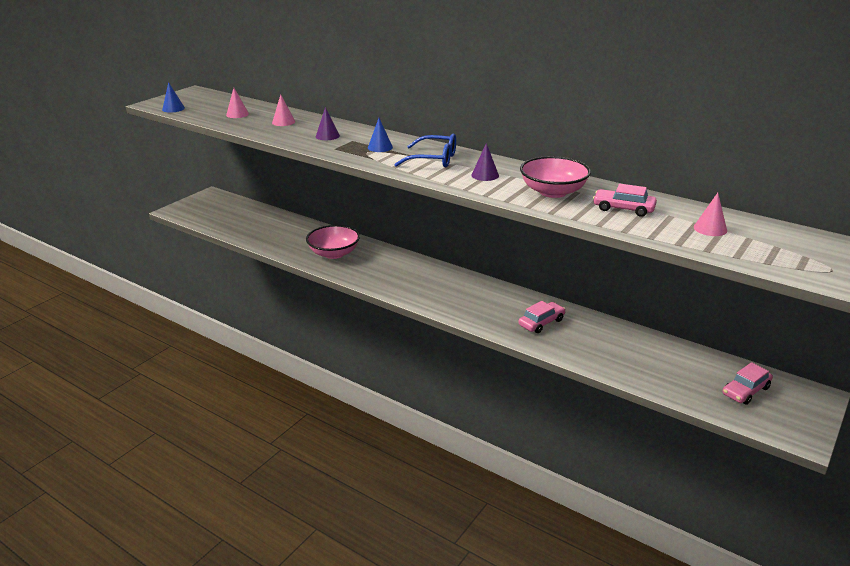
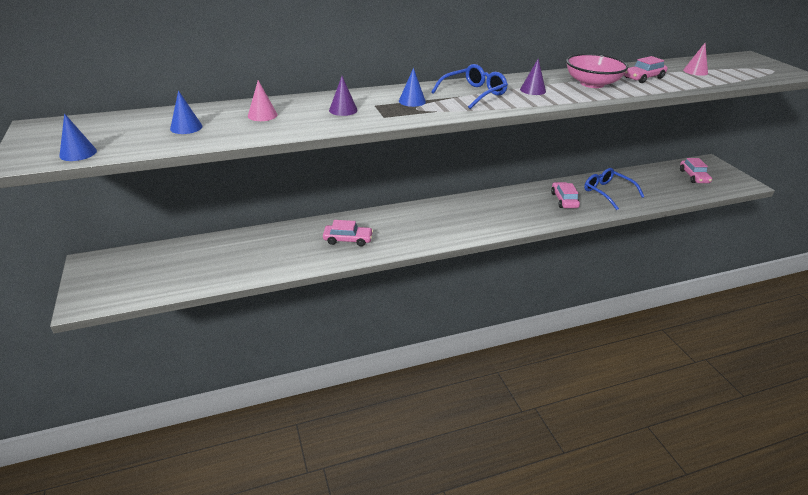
camera: 55 degrees left, 5 degrees up
(237, 114) = (186, 127): pink cone -> blue cone
(334, 253) = (348, 240): pink bowl -> pink car
(599, 342) = (607, 192): none -> blue glasses

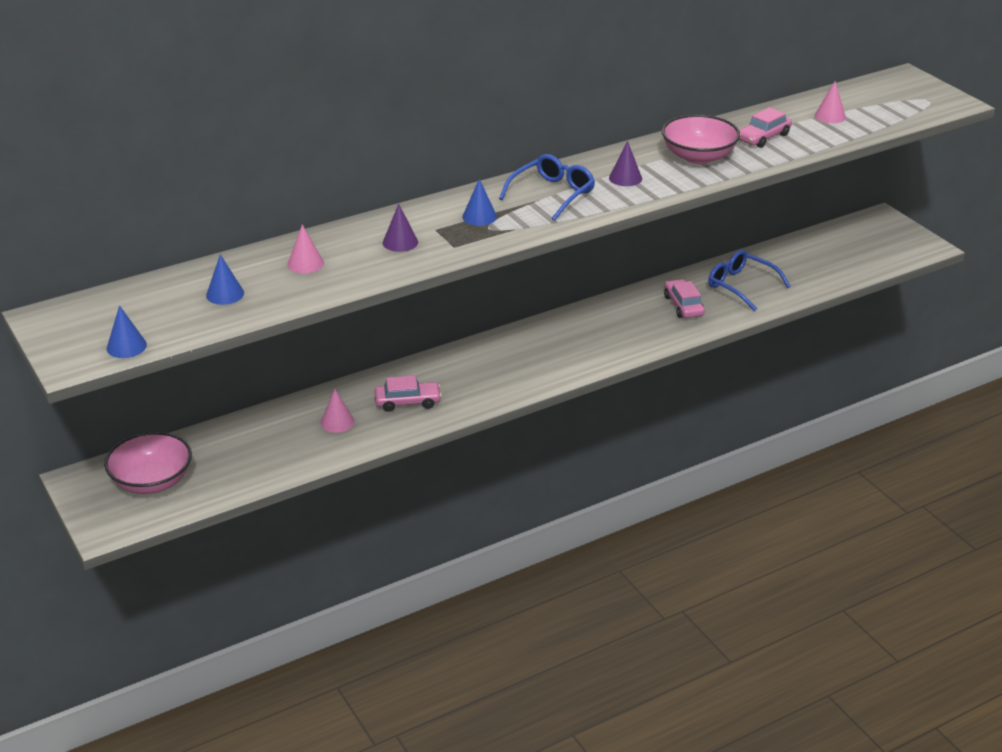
camera: 10 degrees left, 0 degrees up
(139, 271) = (152, 481): none -> pink bowl
(292, 247) = (337, 422): none -> pink cone
(693, 176) = (857, 245): pink car -> none

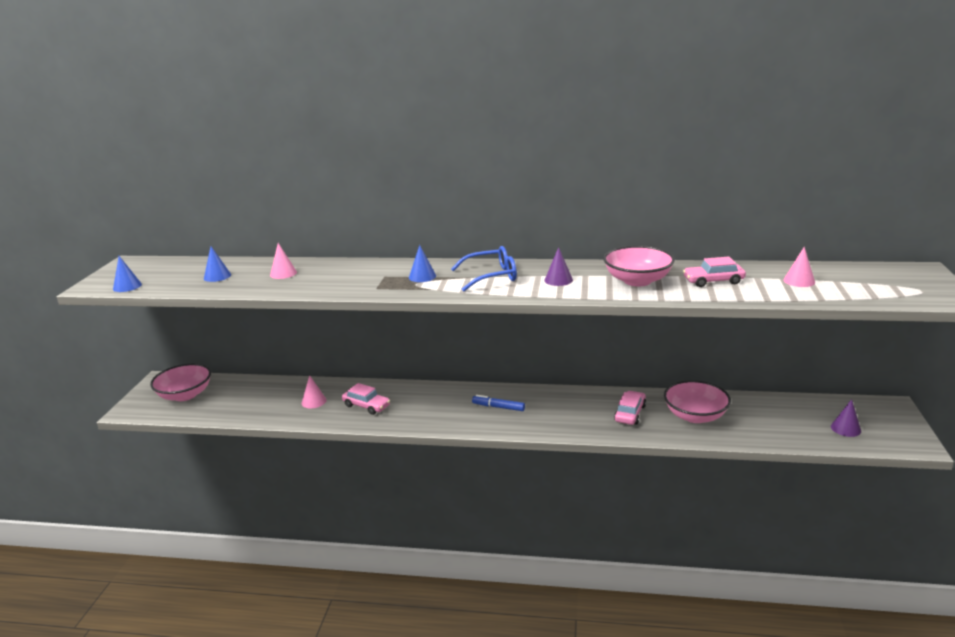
camera: 40 degrees right, 10 degrees down
(400, 242) = (351, 277): purple cone -> purple cone (845, 428)
(552, 348) = (498, 407): none -> blue marker
(741, 286) = (695, 416): blue glasses -> pink bowl

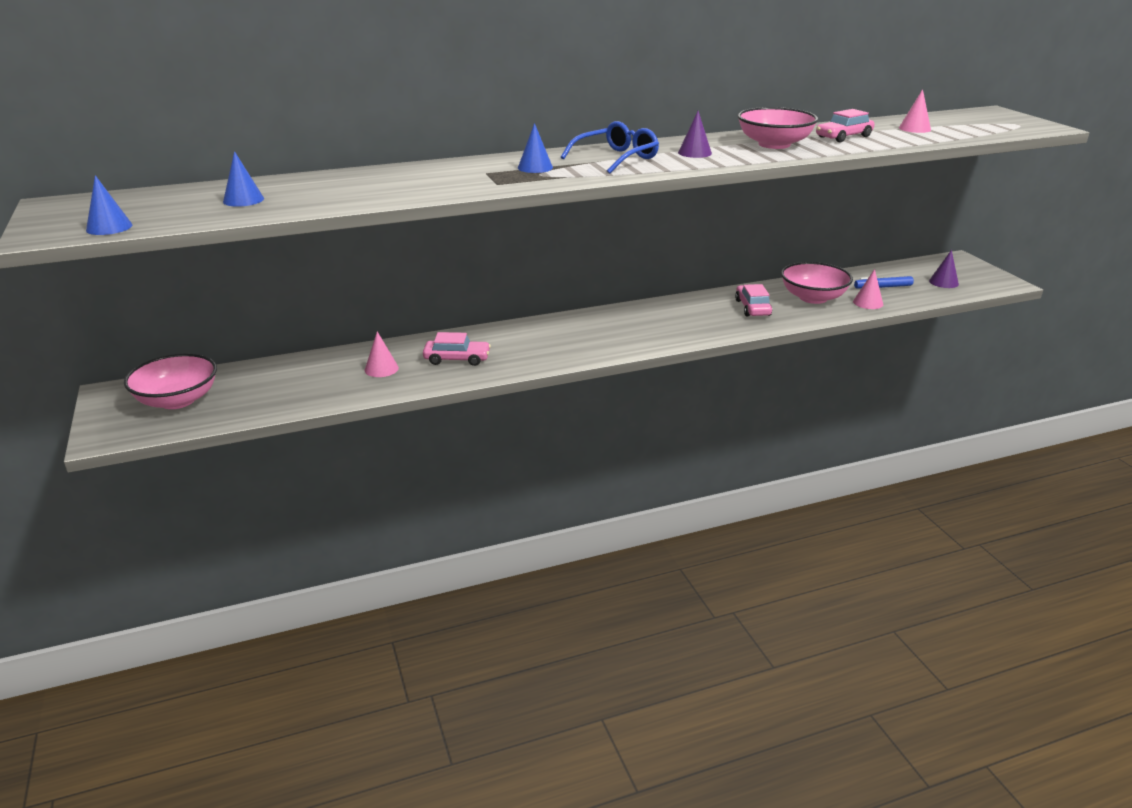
camera: 30 degrees left, 5 degrees up
(283, 273) = (340, 186): pink cone -> pink cone (868, 303)
(498, 407) = (614, 329): blue marker -> blue marker (883, 287)

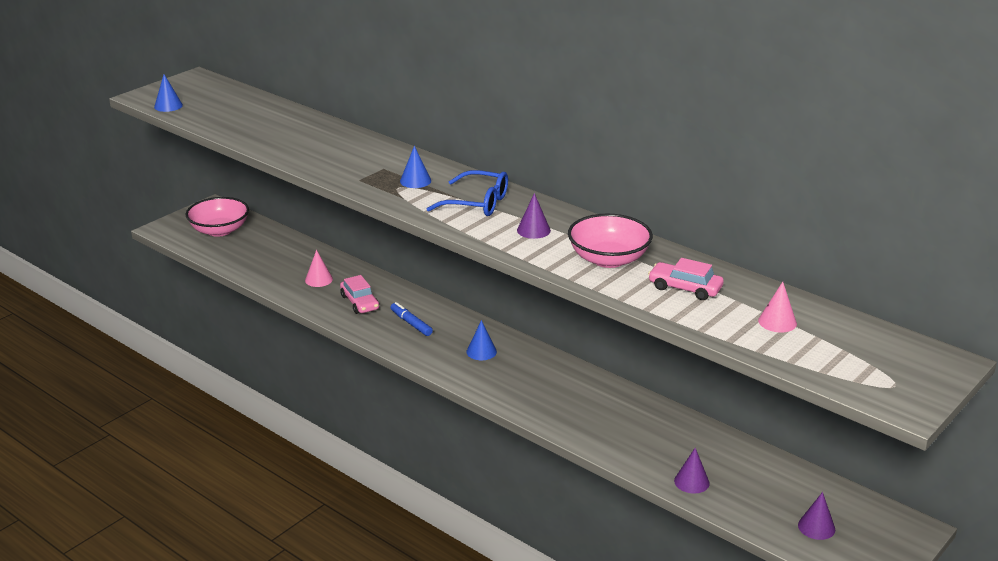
camera: 60 degrees right, 0 degrees up
(243, 200) = (247, 119): blue cone -> blue cone (481, 351)
(752, 308) = (601, 413): pink car -> none
(813, 298) = (666, 444): pink bowl -> none
(868, 303) = (691, 482): pink cone -> purple cone
(883, 287) = (748, 484): blue marker -> blue marker (411, 323)

